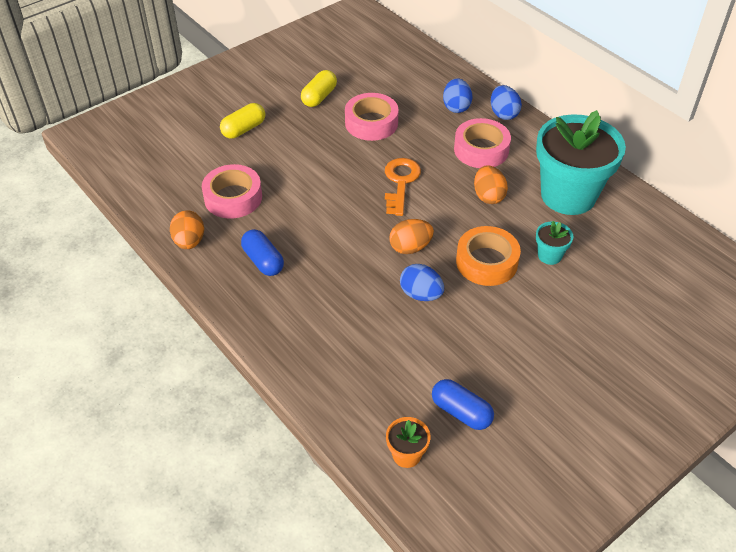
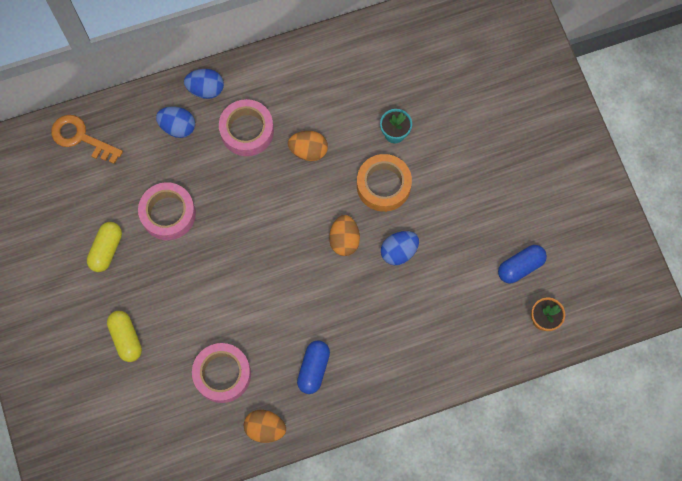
camera: 70 degrees left, 25 degrees up
(263, 261) = (313, 369): blue capsule -> blue capsule turned 60 degrees counterclockwise
(319, 97) = (106, 250): yellow capsule -> yellow capsule turned 60 degrees clockwise
(400, 182) = (262, 218): orange key -> orange key (81, 138)
(568, 195) = (333, 85): turquoise flower pot -> none

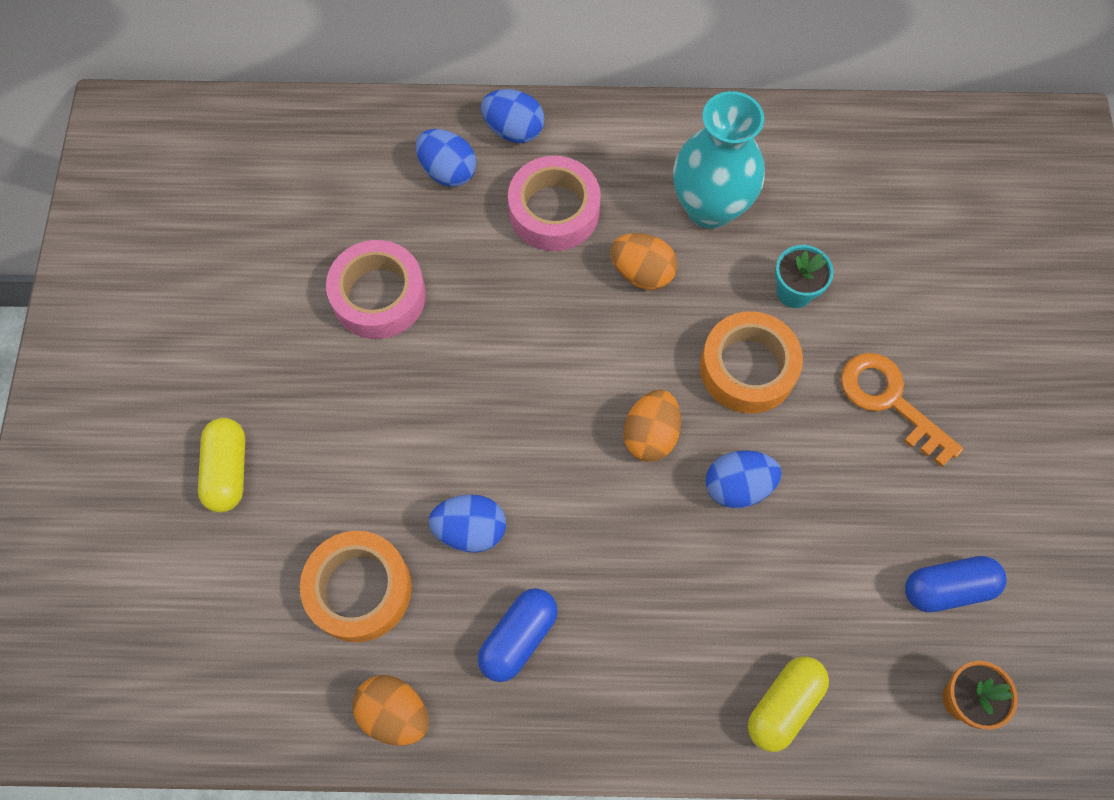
camera: 20 degrees right, 5 degrees down
(81, 138) = (294, 140): orange key -> orange key (890, 401)
(106, 250) = (259, 319): yellow capsule -> yellow capsule (783, 705)
(222, 374) = (359, 589): pink tape -> orange tape
(268, 323) = (470, 530): none -> blue egg
(333, 99) = (709, 207): none -> turquoise vase

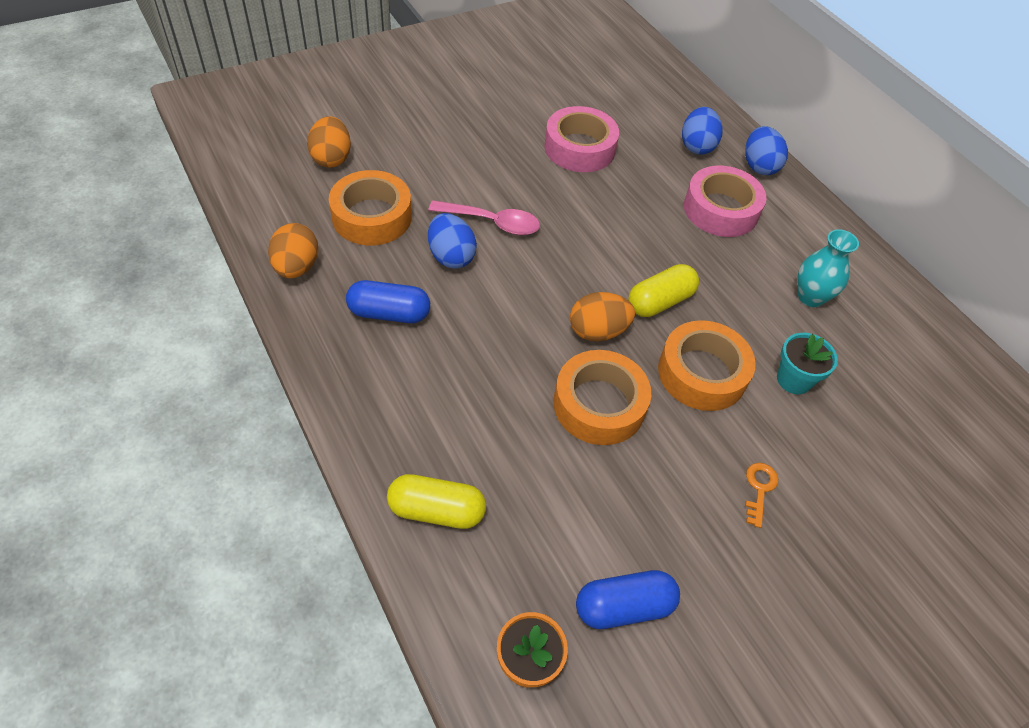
camera: 55 degrees right, 15 degrees down
(228, 470) = (410, 127): yellow capsule -> yellow capsule (660, 302)
(443, 458) = (492, 222): none -> pink spoon
(642, 273) = (720, 277): orange egg -> orange egg (331, 158)
(709, 207) = (810, 297): turquoise vase -> turquoise vase, size x0.59
(737, 486) = (599, 404): blue egg -> orange tape
(890, 401) = (759, 489): orange key -> orange key, size x0.52
(947, 588) = (623, 607): blue capsule -> blue capsule turned 60 degrees counterclockwise

